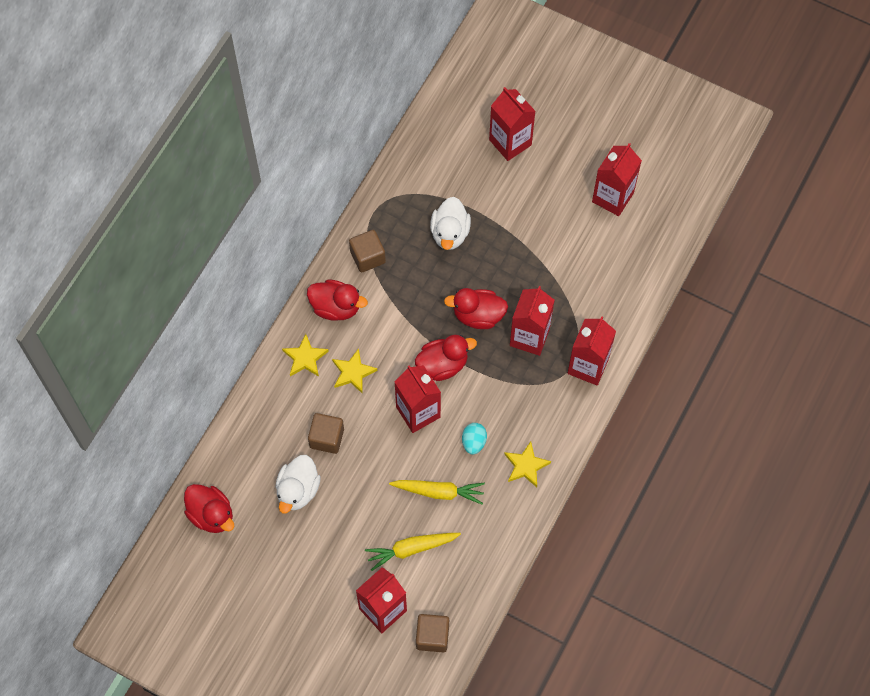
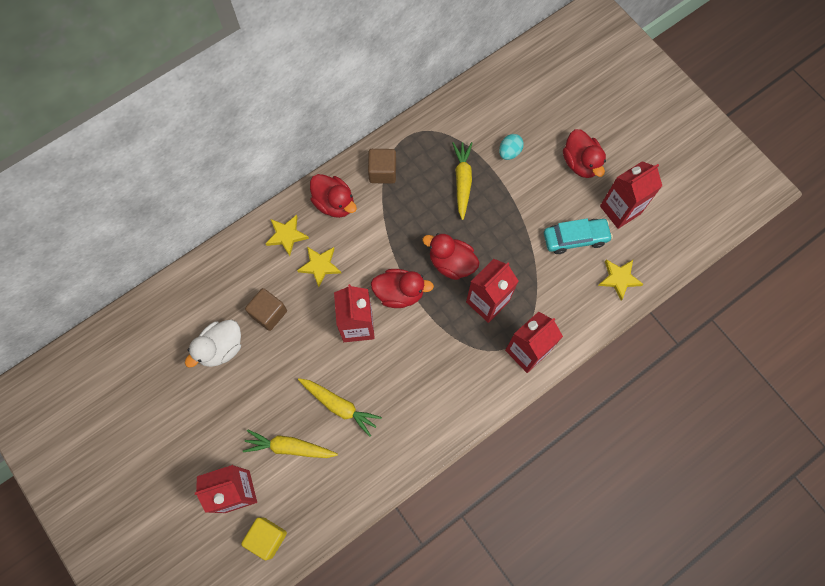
camera: 25 degrees right, 5 degrees up
(211, 515) = (139, 336): red duck -> red duck (580, 163)
(432, 636) = (267, 538): brown cube -> yellow cube
(450, 233) = (462, 181): white duck -> yellow carrot
(474, 442) = (392, 375): turquoise egg -> turquoise egg (509, 152)
(510, 142) = (552, 125): red carton -> none
(526, 466) = (427, 418): yellow star -> yellow star (619, 279)
(583, 242) = (575, 238): none -> turquoise car

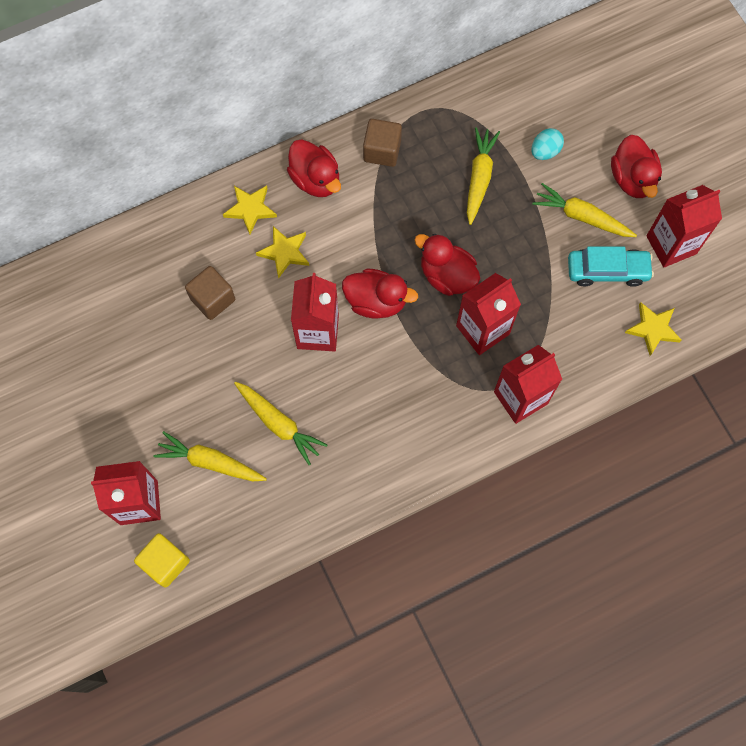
camera: 10 degrees right, 0 degrees up
(221, 348) = (148, 331): white duck -> none
(547, 199) = (581, 217): none -> yellow carrot

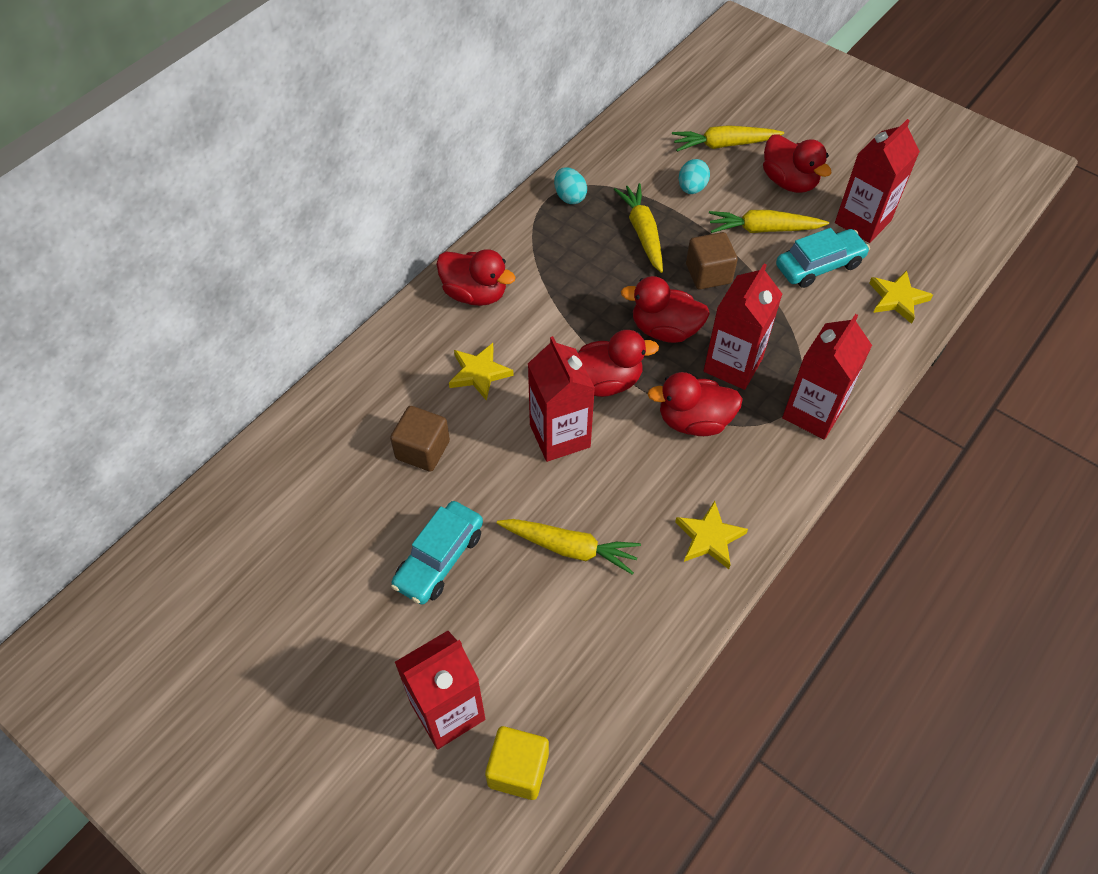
camera: 25 degrees left, 15 degrees down
(184, 390) = (439, 559): none -> turquoise car
(210, 462) = (511, 625): yellow carrot -> yellow carrot (724, 145)
(250, 209) = (419, 346): yellow star -> yellow star (709, 538)
(382, 151) = (530, 244): brown cube -> brown cube (708, 274)
(424, 364) = (694, 421): none -> red duck
(438, 118) = (569, 197): none -> turquoise egg

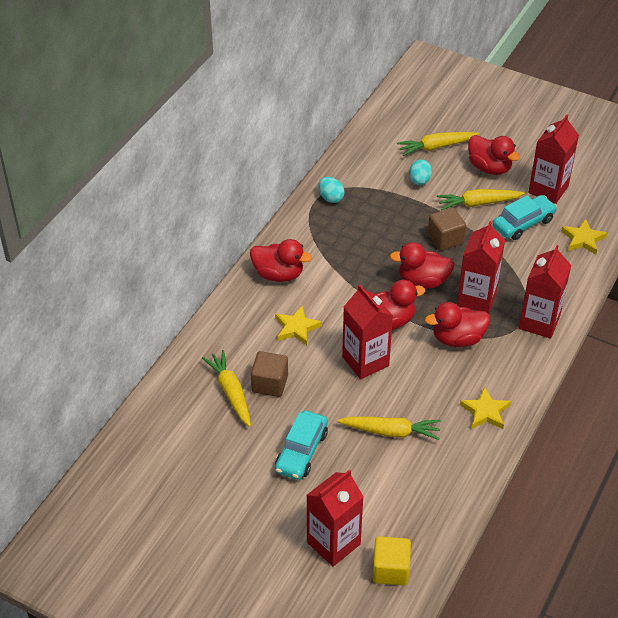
camera: 10 degrees left, 10 degrees down
(642, 232) = (390, 216): yellow carrot -> yellow carrot (230, 392)

